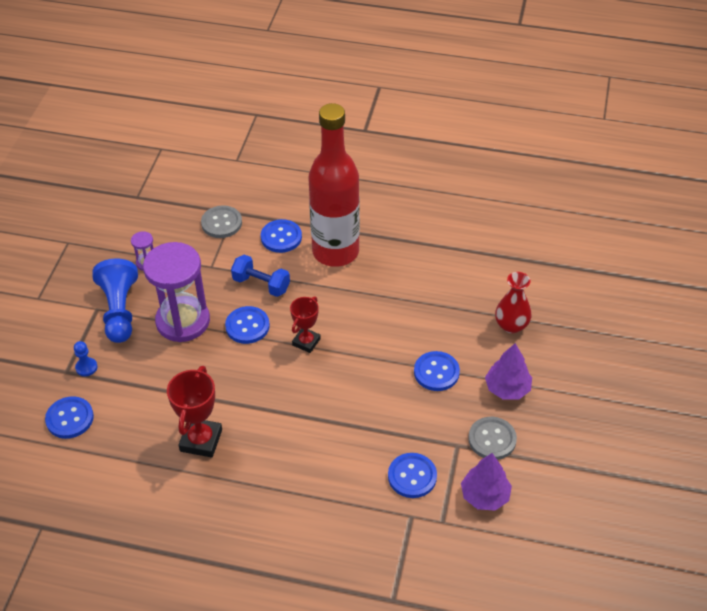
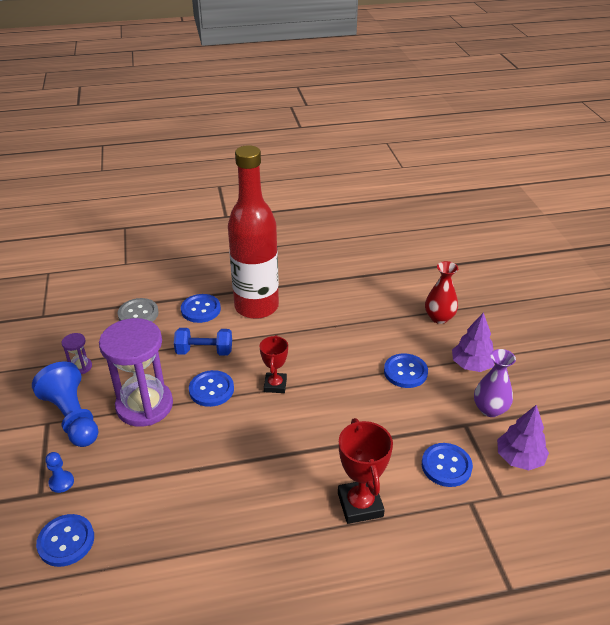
camera: 25 degrees left, 10 degrees down
(201, 440) = (224, 509): red trophy -> red trophy (360, 504)
(492, 439) = (490, 409): grey button -> purple vase

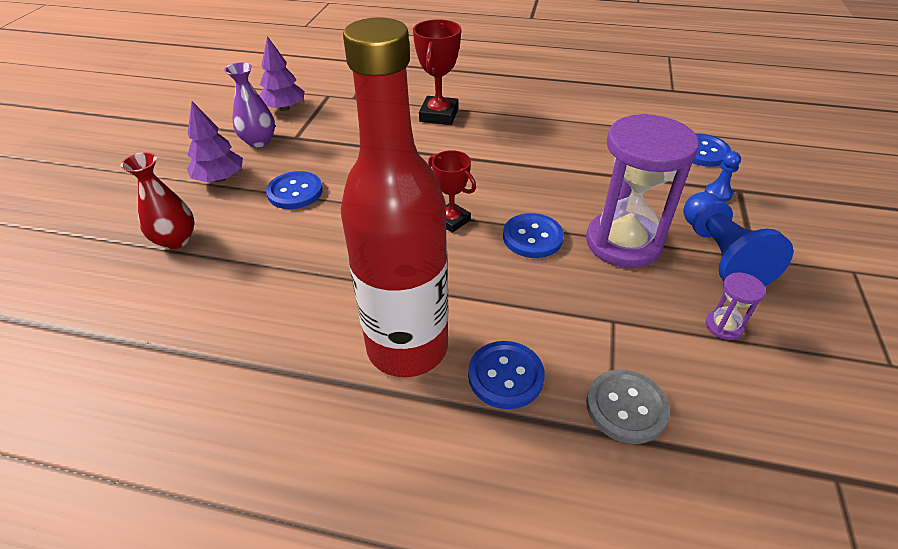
camera: 155 degrees left, 5 degrees up
(204, 351) = (525, 292): blue dumbbell -> none
(275, 385) = (451, 220): red trophy -> red trophy turned 75 degrees counterclockwise
(446, 466) = (347, 118): blue button -> none

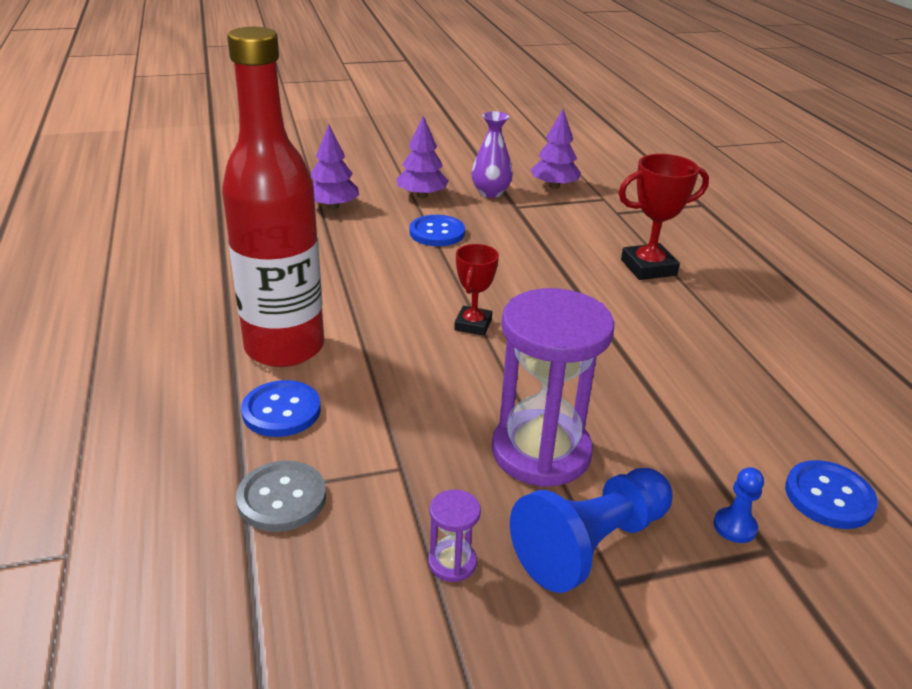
camera: 60 degrees right, 10 degrees down
(176, 240) = (333, 206): red vase -> purple tree
(532, 237) = (491, 382): blue button -> none

